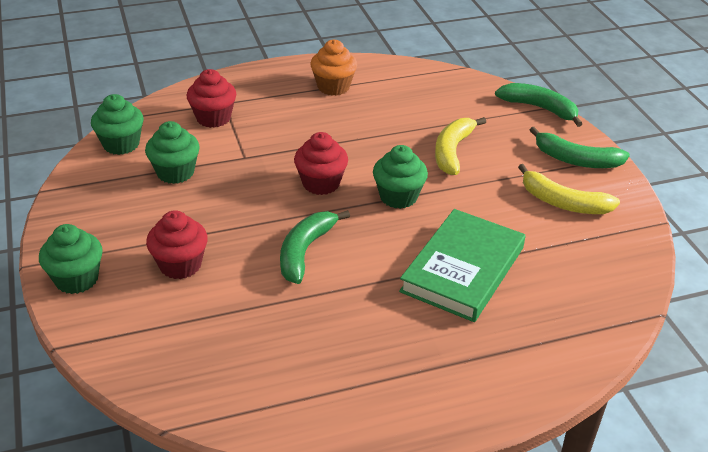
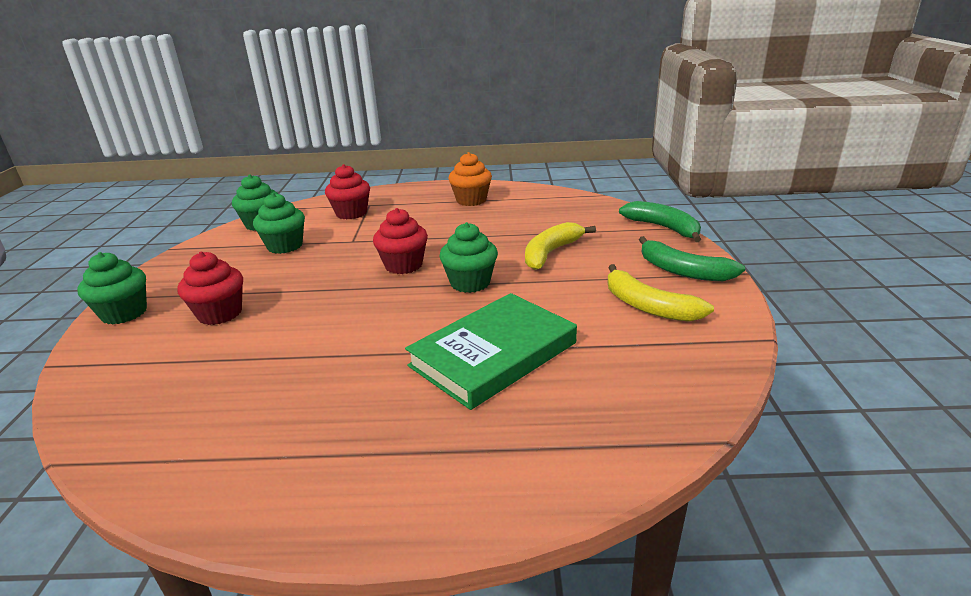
camera: 20 degrees right, 10 degrees down
(305, 251) = (342, 317): green banana -> none

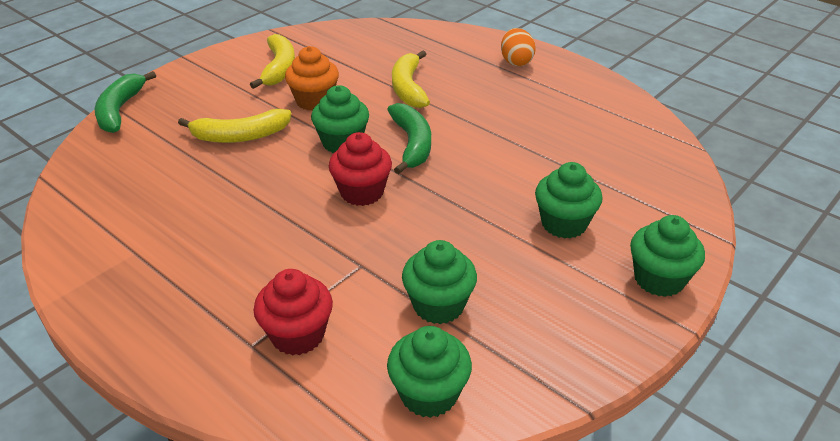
camera: 140 degrees left, 10 degrees up
(220, 314) = (564, 224): red cupcake -> green cupcake
(410, 476) = (516, 62): none -> orange egg
(471, 200) = (147, 261): orange cupcake -> orange cupcake (314, 101)
(493, 354) = (408, 88): green book -> yellow banana
(683, 271) = (207, 75): green banana -> green banana (412, 144)

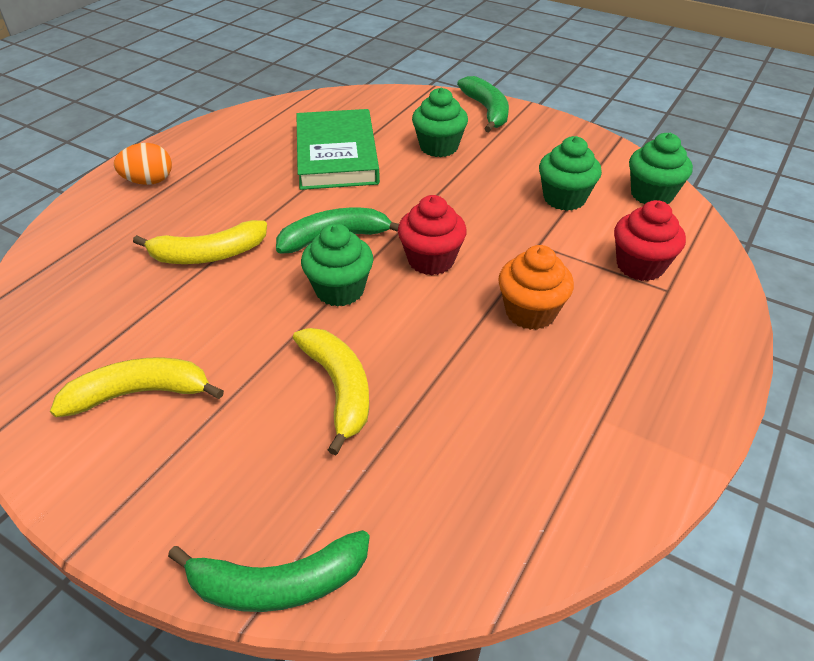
camera: 100 degrees left, 5 degrees up
(314, 101) = (241, 333): orange cupcake -> orange cupcake (530, 312)
(551, 154) = (337, 155): none -> green book
(659, 279) = (487, 111): green cupcake -> green banana

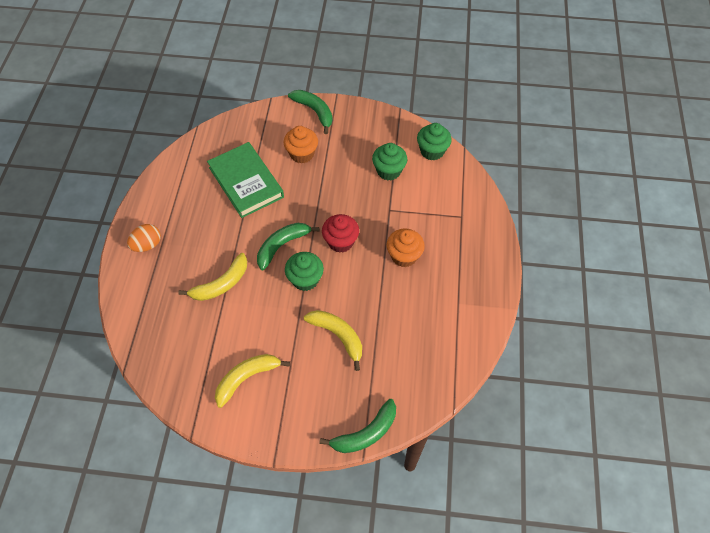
camera: 25 degrees left, 15 degrees up
(439, 147) = (302, 154): green cupcake -> orange cupcake
(640, 266) = (443, 205): red cupcake -> none

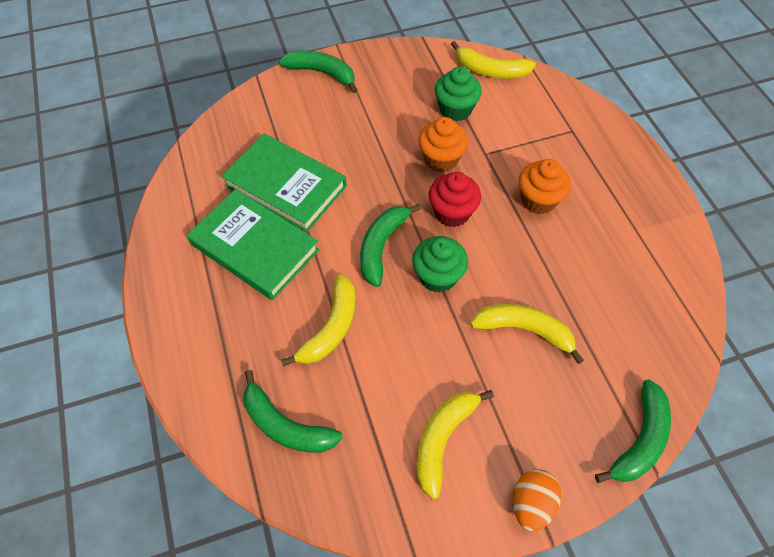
camera: 25 degrees left, 0 degrees up
(147, 245) = (195, 318): orange egg -> orange egg (531, 503)
(163, 330) = (286, 425): none -> green banana
(205, 215) = (254, 247): none -> green book
(302, 154) = (337, 127): orange cupcake -> orange cupcake (441, 159)
(432, 151) = (490, 71): green cupcake -> yellow banana

